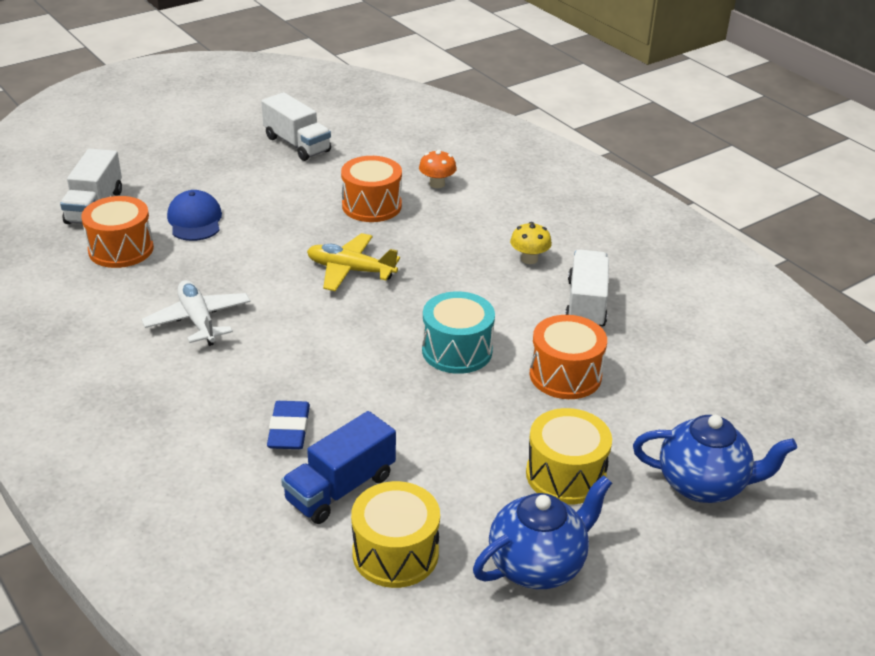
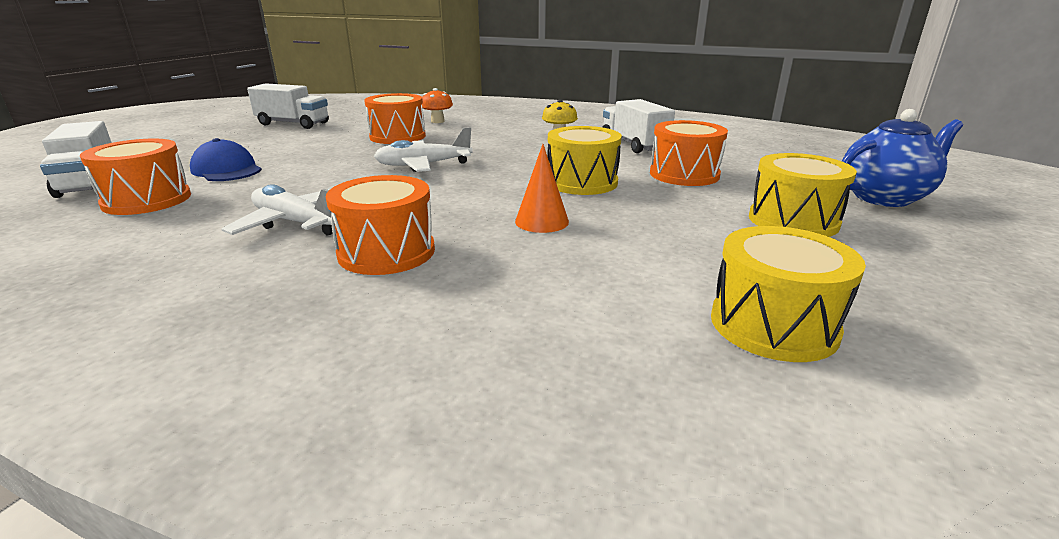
camera: 30 degrees left, 10 degrees down
(232, 381) = (386, 252): none -> orange drum
(289, 430) = (503, 268): blue eraser -> none
(340, 488) = (627, 293): blue truck -> none
(350, 270) = (423, 165): yellow plane -> white plane
(366, 390) = (542, 221): none -> orange cone
(457, 350) = (582, 182): turquoise drum -> yellow drum
(538, 564) = (898, 281): blue teapot -> none

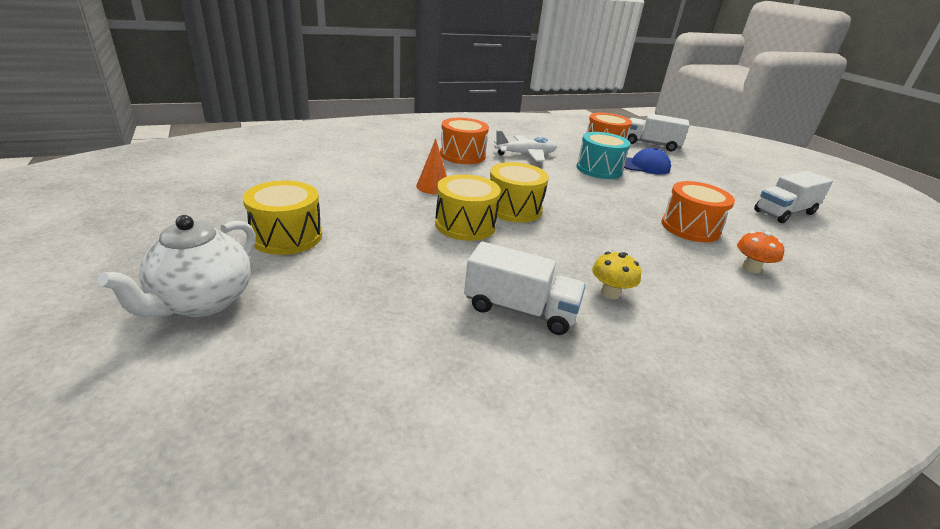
camera: 130 degrees right, 5 degrees up
(287, 181) = (599, 169): none -> turquoise drum
(423, 165) = (583, 204): white plane -> none
(684, 174) = (408, 267): orange drum -> none
(773, 325) = (279, 171): yellow drum -> yellow drum (514, 209)
(884, 197) = (202, 302): blue teapot -> white teapot

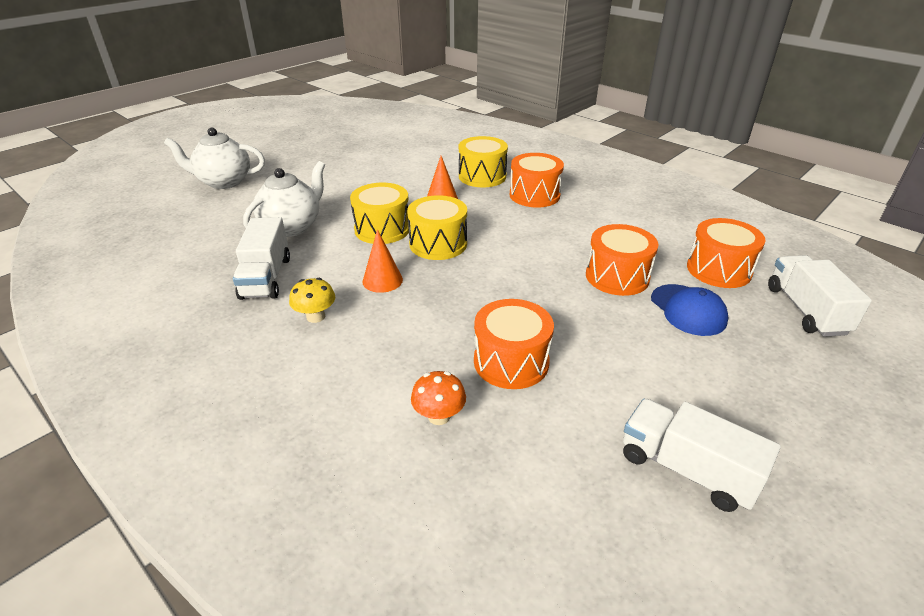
camera: 70 degrees right, 5 degrees up
(286, 236) = (308, 177): yellow drum -> yellow drum (482, 176)
(411, 272) = (292, 227): none -> white teapot
(526, 154) = (591, 225): white plane -> none
(561, 247) = (382, 280): none -> orange cone
(599, 169) = (617, 276): turquoise drum -> orange drum

